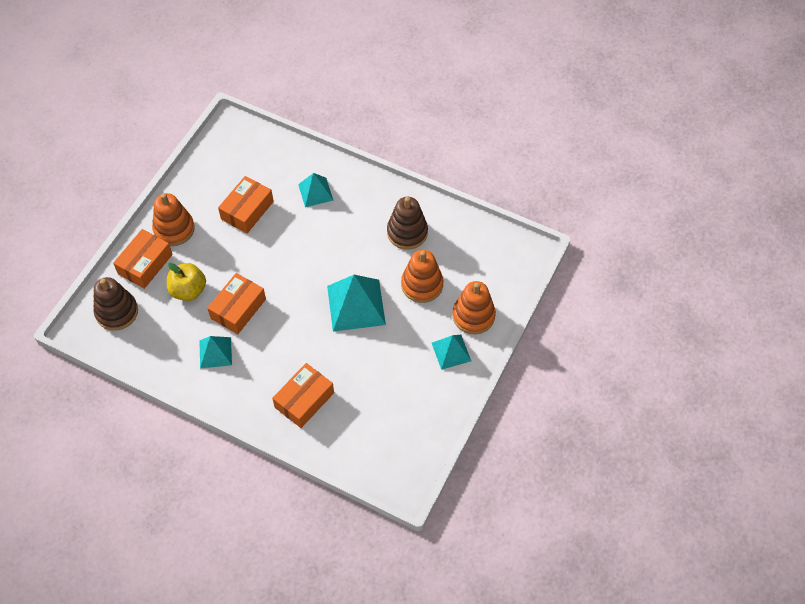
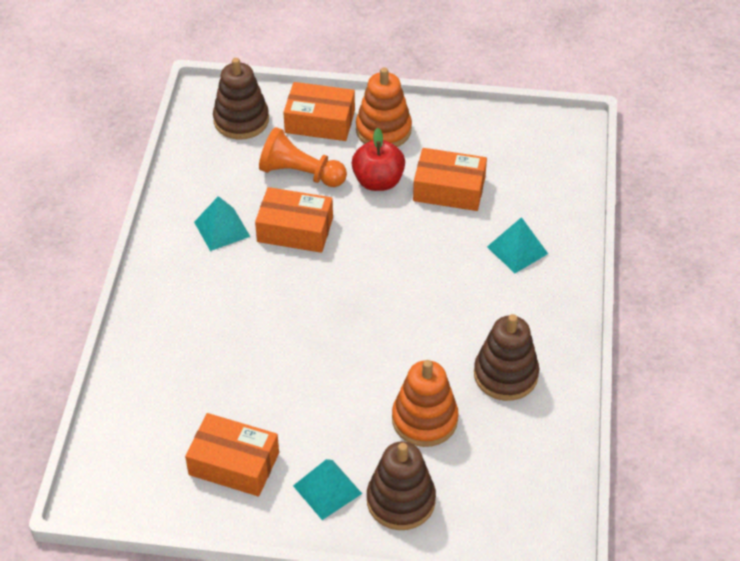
camera: 70 degrees right, 10 degrees down
(188, 290) = (300, 173): yellow apple -> orange pawn
(219, 247) = (378, 181): none -> red apple
(304, 400) = (186, 341): orange box -> orange box (234, 464)
(356, 305) = (355, 352): turquoise pyramid -> none
(473, 316) = (401, 500): orange stacking toy -> brown stacking toy

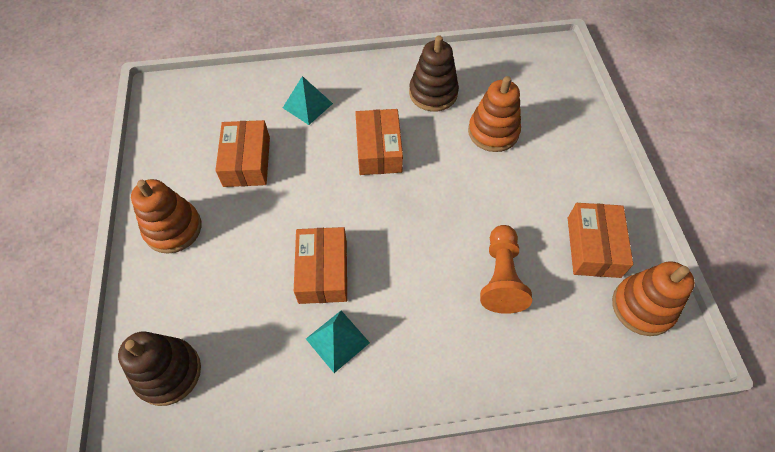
camera: 105 degrees left, 10 degrees up
(149, 480) = (642, 307): none -> orange stacking toy
(300, 173) = (245, 287): orange pawn -> orange pawn (501, 277)
(320, 121) = (164, 289): orange box -> orange box (378, 150)
(327, 489) = (582, 177): turquoise pyramid -> none
(378, 181) = (245, 217): red apple -> none
(401, 500) = (567, 132): brown stacking toy -> none

